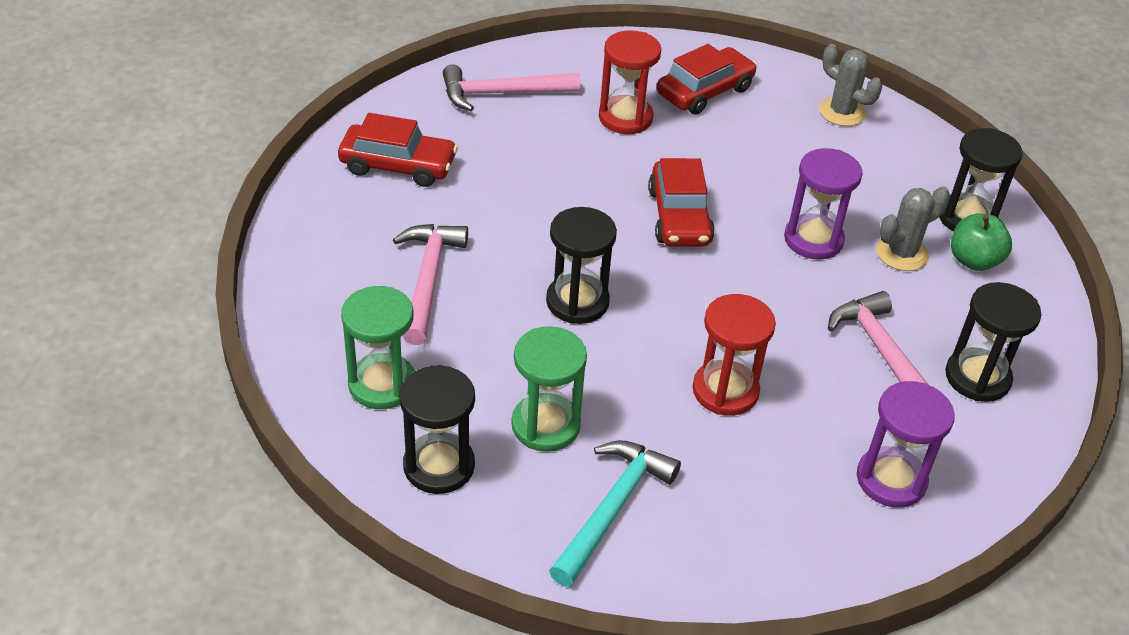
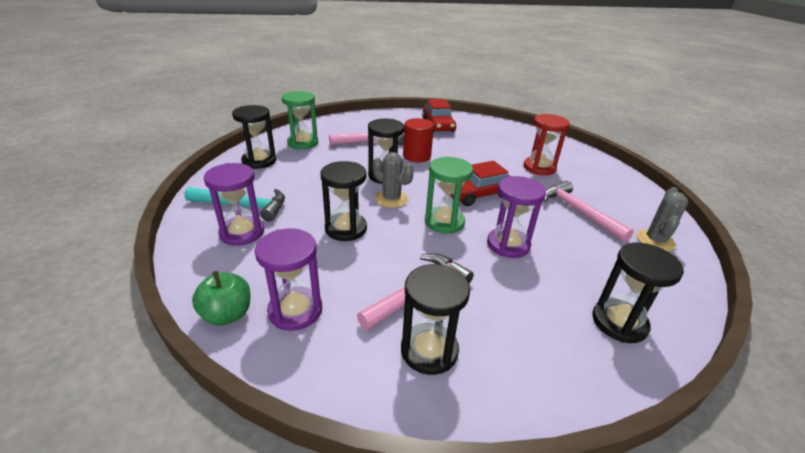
camera: 70 degrees right, 10 degrees down
(502, 93) = (514, 137): pink hammer -> pink hammer (578, 212)
(521, 239) = (416, 156): none -> red cylinder
(545, 425) = (294, 180): green hourglass -> green hourglass (444, 222)
(696, 517) = (242, 233): none -> purple hourglass
(704, 91) = (596, 187): red car -> none
(725, 391) = (346, 229): red hourglass -> black hourglass
(902, 253) = (536, 288): grey cactus -> grey cactus (391, 199)
(973, 260) = (570, 333): green apple -> green apple (227, 314)

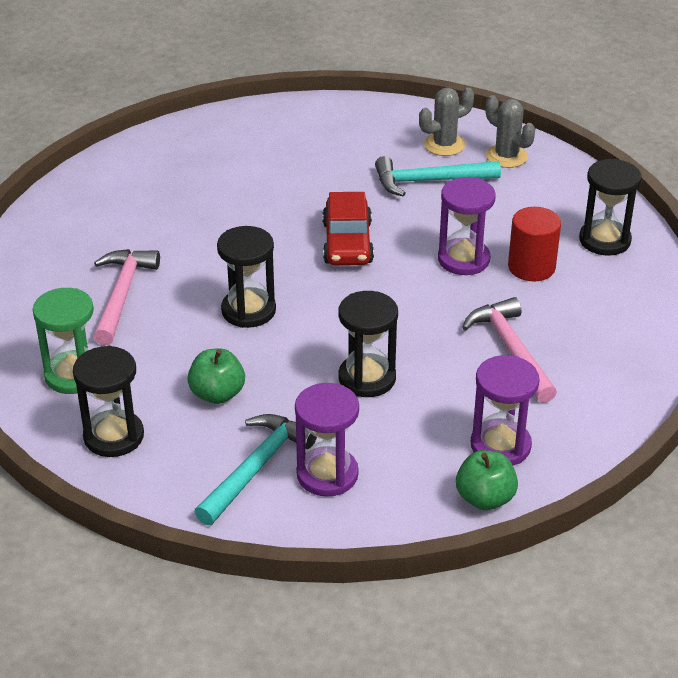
camera: 65 degrees left, 5 degrees up
(305, 181) = (217, 394): none -> green apple
(391, 199) = (316, 321): grey cactus -> grey cactus (444, 145)
(416, 156) = (206, 262): red cylinder -> red cylinder (531, 267)
(429, 350) = (591, 367): black hourglass -> none
(438, 125) = (107, 206): red car -> none
(444, 222) = (395, 292): green hourglass -> none
(539, 168) = (311, 164): red hourglass -> none
(578, 212) = (429, 181): pink hammer -> turquoise hammer

